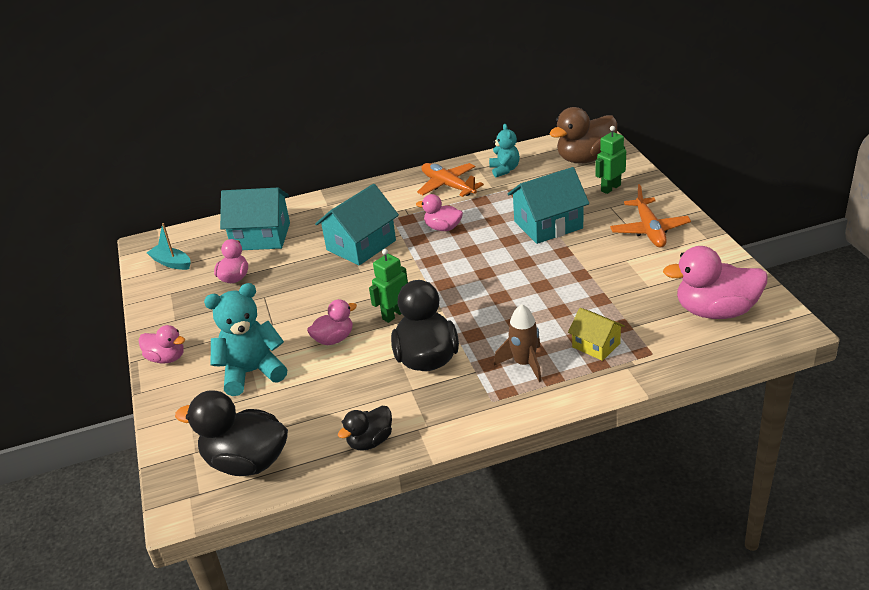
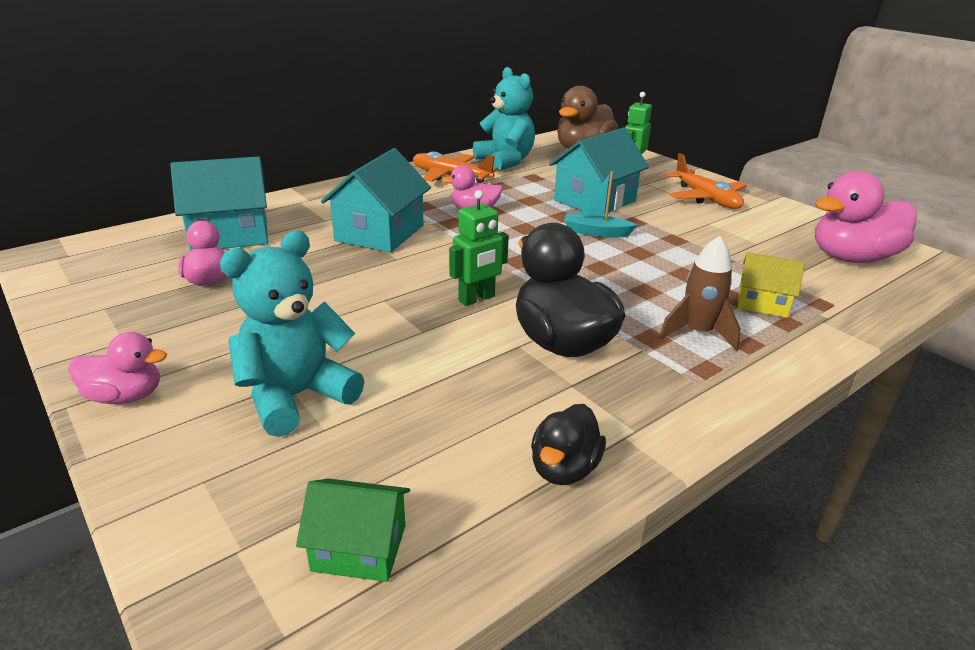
camera: 25 degrees left, 5 degrees down
(171, 263) = (95, 272): turquoise boat -> turquoise boat (596, 232)
(246, 462) = (359, 547): black duck -> green house
(334, 339) = (408, 336): pink duck -> none
(394, 315) = (477, 299): green robot -> green robot turned 150 degrees counterclockwise
(504, 170) = (505, 162): turquoise teddy bear -> turquoise teddy bear, size x1.66

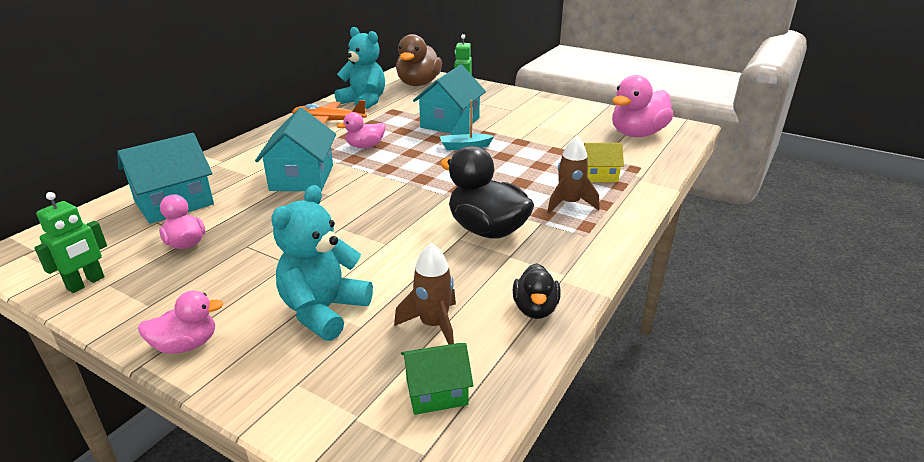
camera: 20 degrees left, 0 degrees up
(414, 452) = (433, 325): none -> brown rocket
(477, 299) = (409, 212): green robot -> green robot (86, 283)
(705, 198) = (525, 107): orange plane -> none

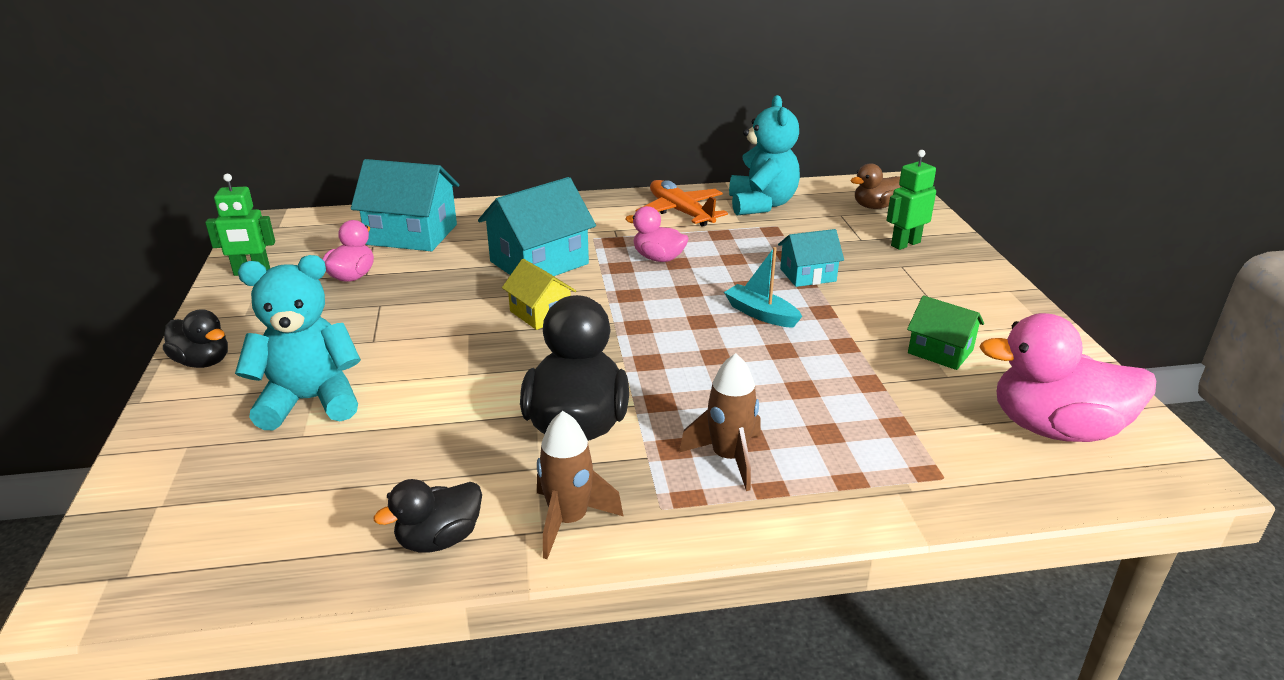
camera: 50 degrees right, 0 degrees up
(186, 345) = (203, 362): pink duck -> black duck
(418, 84) = (875, 207): brown duck -> brown duck, size x0.56
(433, 325) = (343, 479): brown rocket -> brown rocket (569, 521)
(436, 391) = (228, 537): green house -> green house (940, 351)
(450, 123) = (808, 275): turquoise house -> turquoise house, size x0.58
(599, 175) = (851, 449): yellow house -> yellow house (540, 313)

